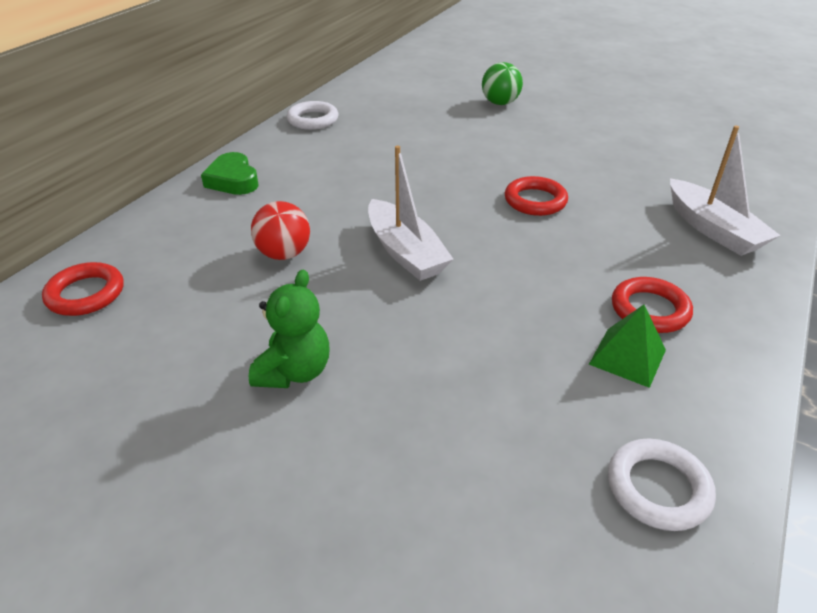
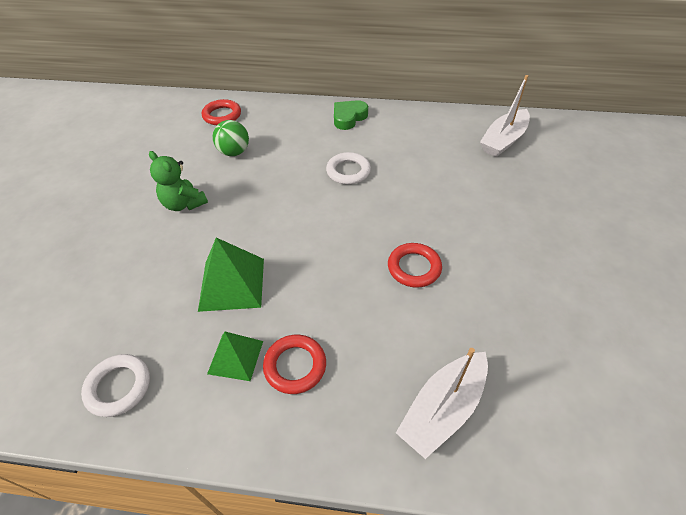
camera: 70 degrees right, 10 degrees up
(284, 254) = (282, 165): red ball -> none
(294, 372) = (184, 204): green teddy bear -> green teddy bear turned 45 degrees clockwise
(313, 120) = (450, 120): white ring -> white ring (348, 171)
(405, 252) = (308, 214): white boat -> white boat (503, 140)
(500, 103) = (574, 209): green ball -> green ball (234, 152)
(501, 341) = (232, 284): none -> green pyramid

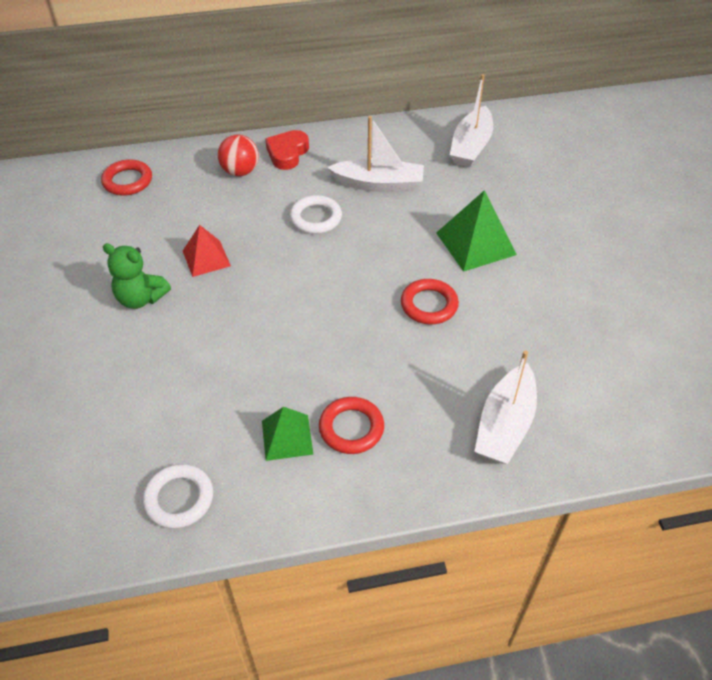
camera: 20 degrees left, 0 degrees up
(232, 284) = (245, 369): green pyramid -> green pyramid (475, 243)
(234, 152) = (169, 224): green ball -> none
(248, 184) = (206, 258): none -> red pyramid
(306, 124) = (240, 171): none -> red ball
(349, 118) = (287, 153): green heart -> red heart
(412, 155) = (379, 184): none -> white boat

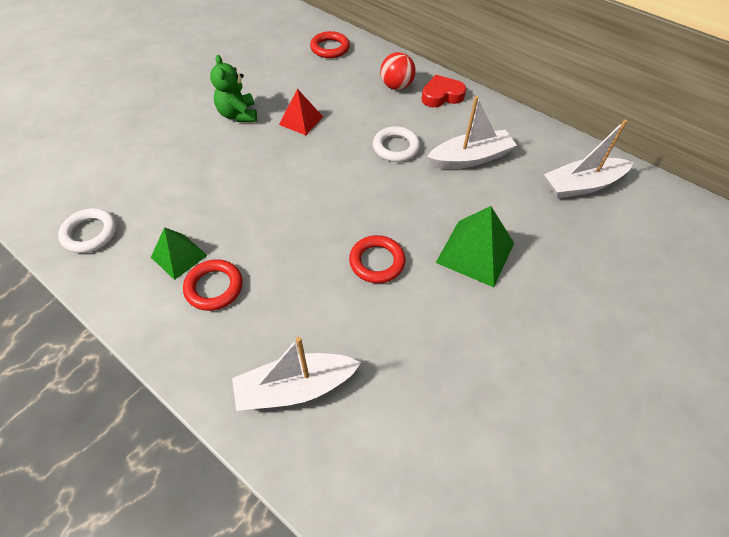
camera: 50 degrees right, 5 degrees up
(379, 184) = (470, 158): white boat -> white boat turned 75 degrees counterclockwise

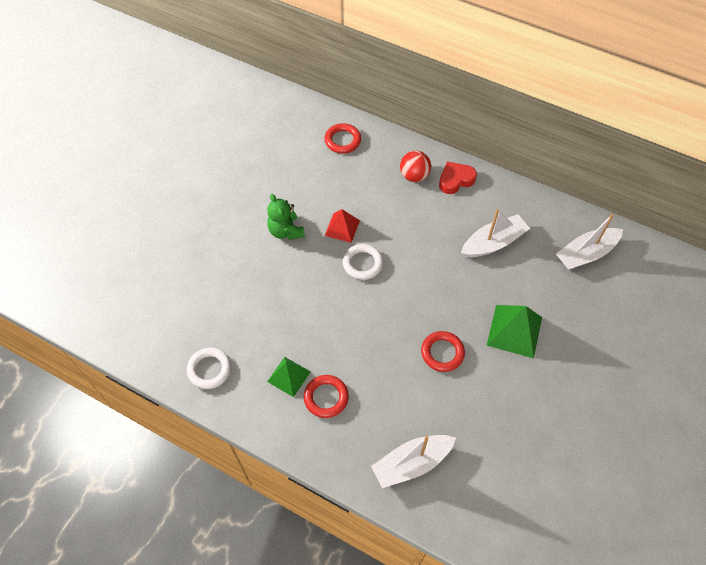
camera: 10 degrees left, 5 degrees up
(396, 147) = (430, 242): white ring -> white ring (362, 263)

